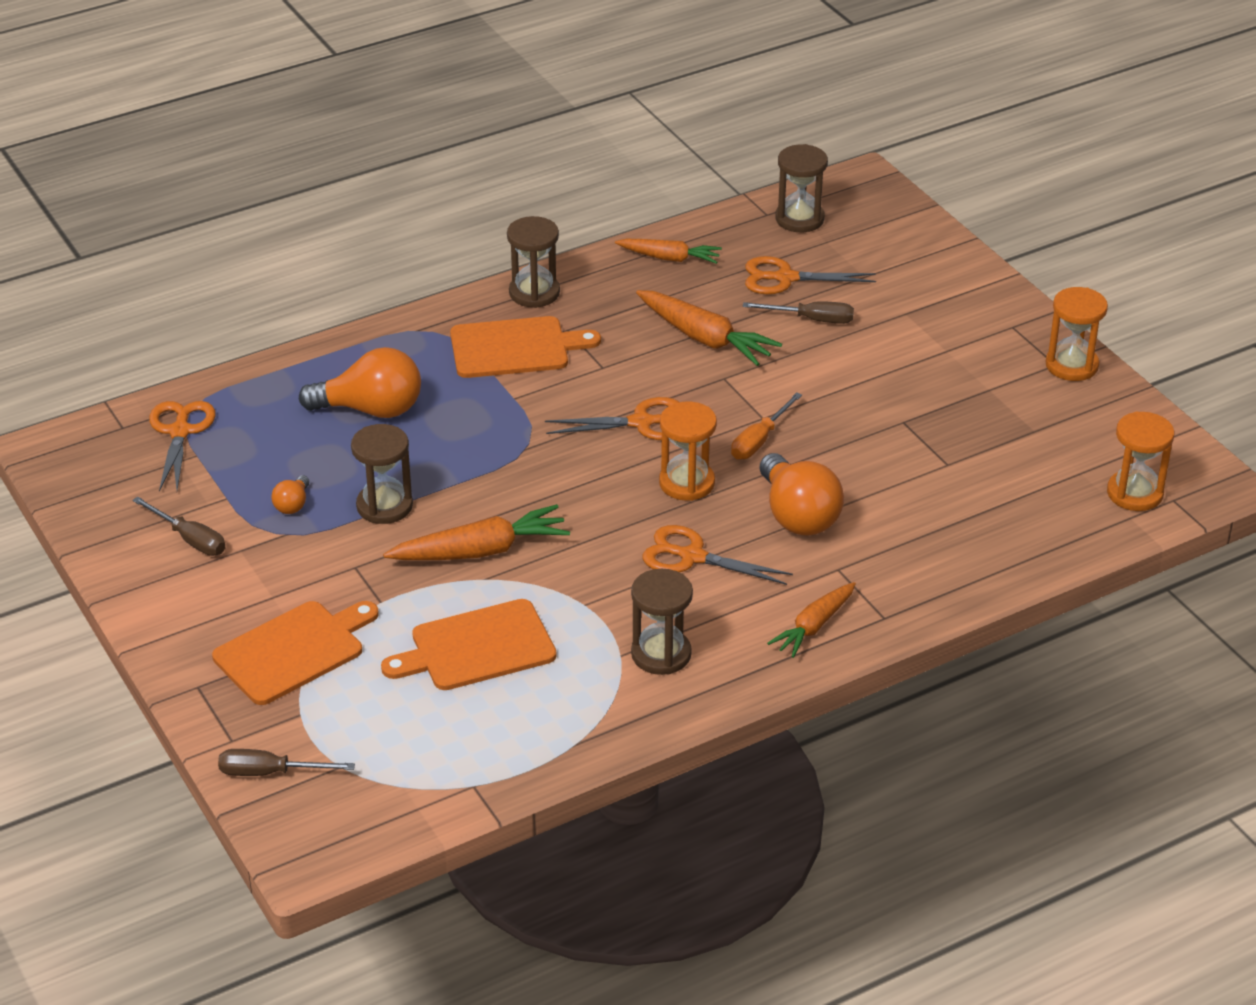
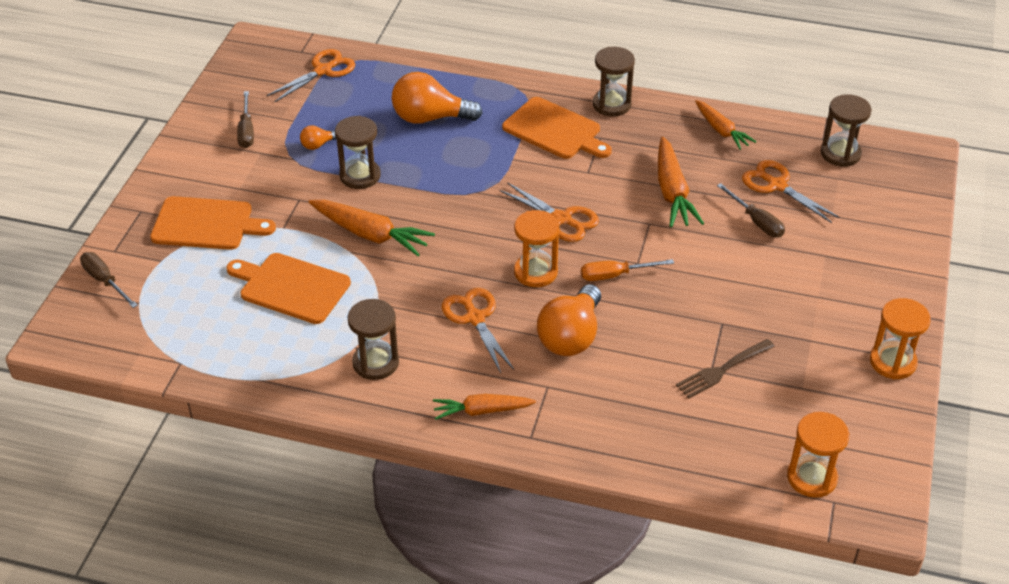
camera: 45 degrees right, 5 degrees up
(371, 410) = (430, 118): orange light bulb -> orange light bulb turned 135 degrees clockwise
(956, 458) = (723, 369): none -> brown fork

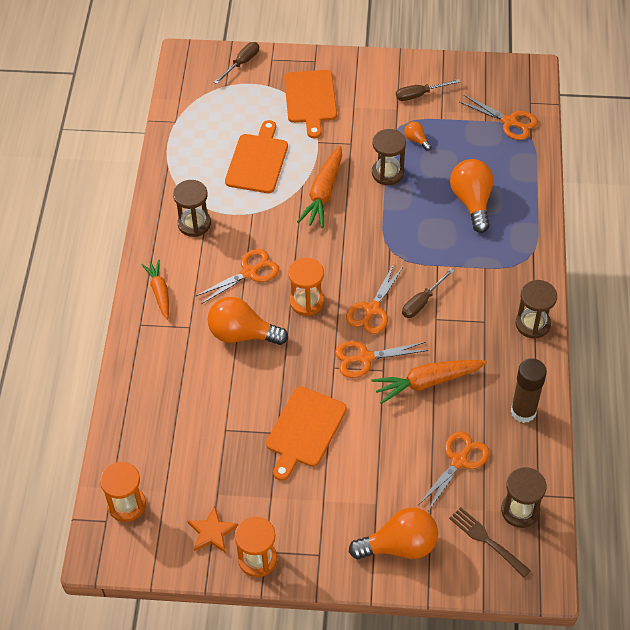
camera: 80 degrees right, 10 degrees up
(555, 130) = (483, 288): orange cutting board -> orange cutting board (304, 430)
(615, 275) = (315, 354): orange screwdriver -> none
(629, 235) = (365, 358): none -> orange scissors
(721, 130) = (523, 411): orange carrot -> brown glue stick
(723, 369) = (227, 437): brown fork -> brown fork (487, 540)
(756, 221) = (406, 448): brown screwdriver -> brown screwdriver (422, 302)
(855, 398) = (212, 532): none -> orange star
(878, 245) = (400, 546): none -> orange light bulb

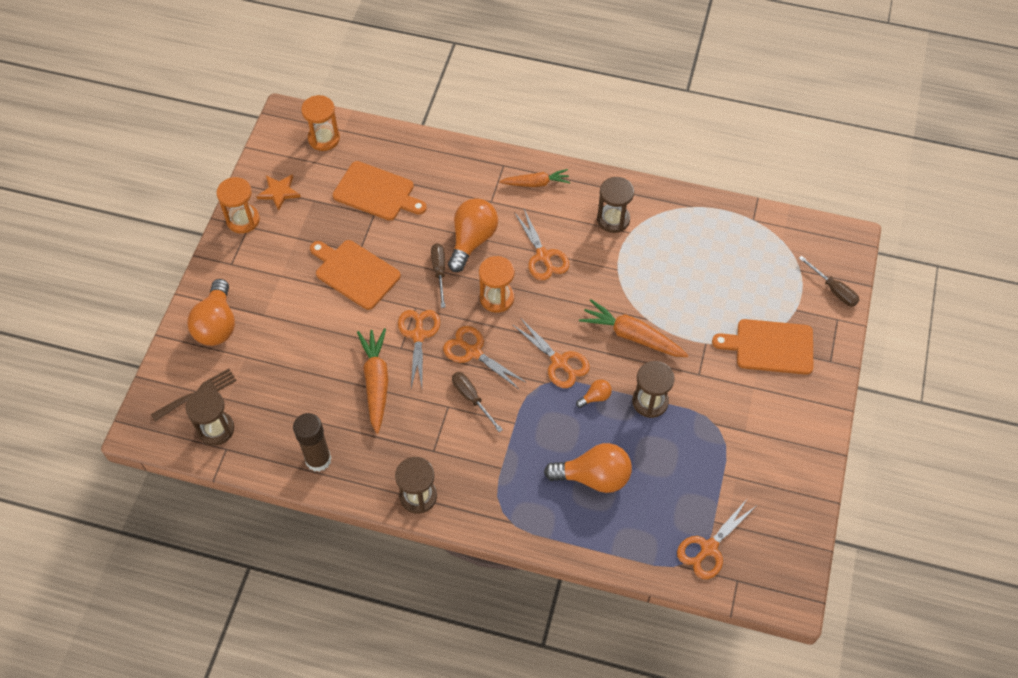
camera: 100 degrees right, 5 degrees up
(257, 161) = (687, 284): orange cutting board -> orange cutting board (376, 192)
(416, 140) = (694, 440): orange light bulb -> orange light bulb (595, 397)
(419, 94) = (765, 459): brown screwdriver -> brown screwdriver (439, 272)
(459, 461) = (283, 390): orange scissors -> orange scissors (559, 362)

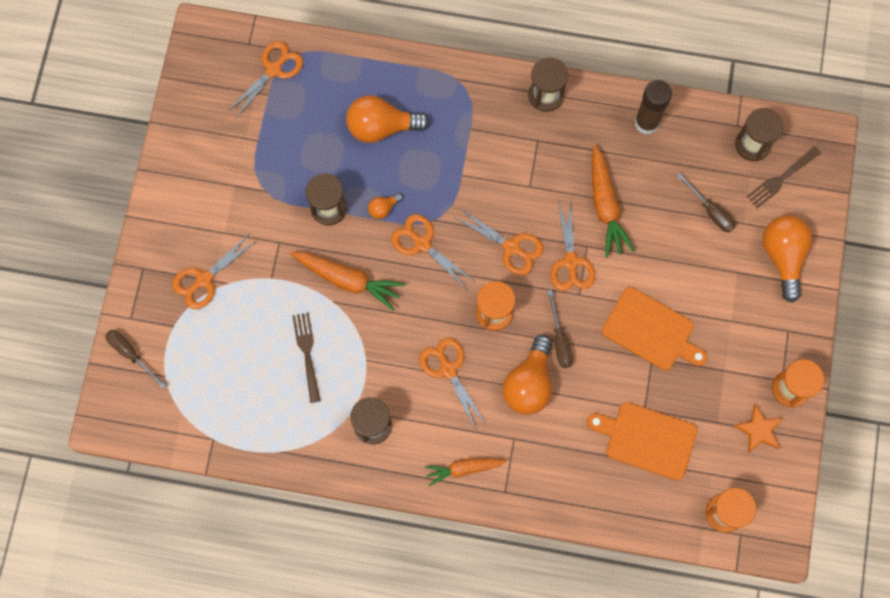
camera: 175 degrees right, 15 degrees up
(472, 398) = (507, 197): brown screwdriver -> brown screwdriver (710, 211)
(670, 278) = (307, 354): none -> brown fork
(770, 346) = (204, 280): orange cutting board -> orange scissors

